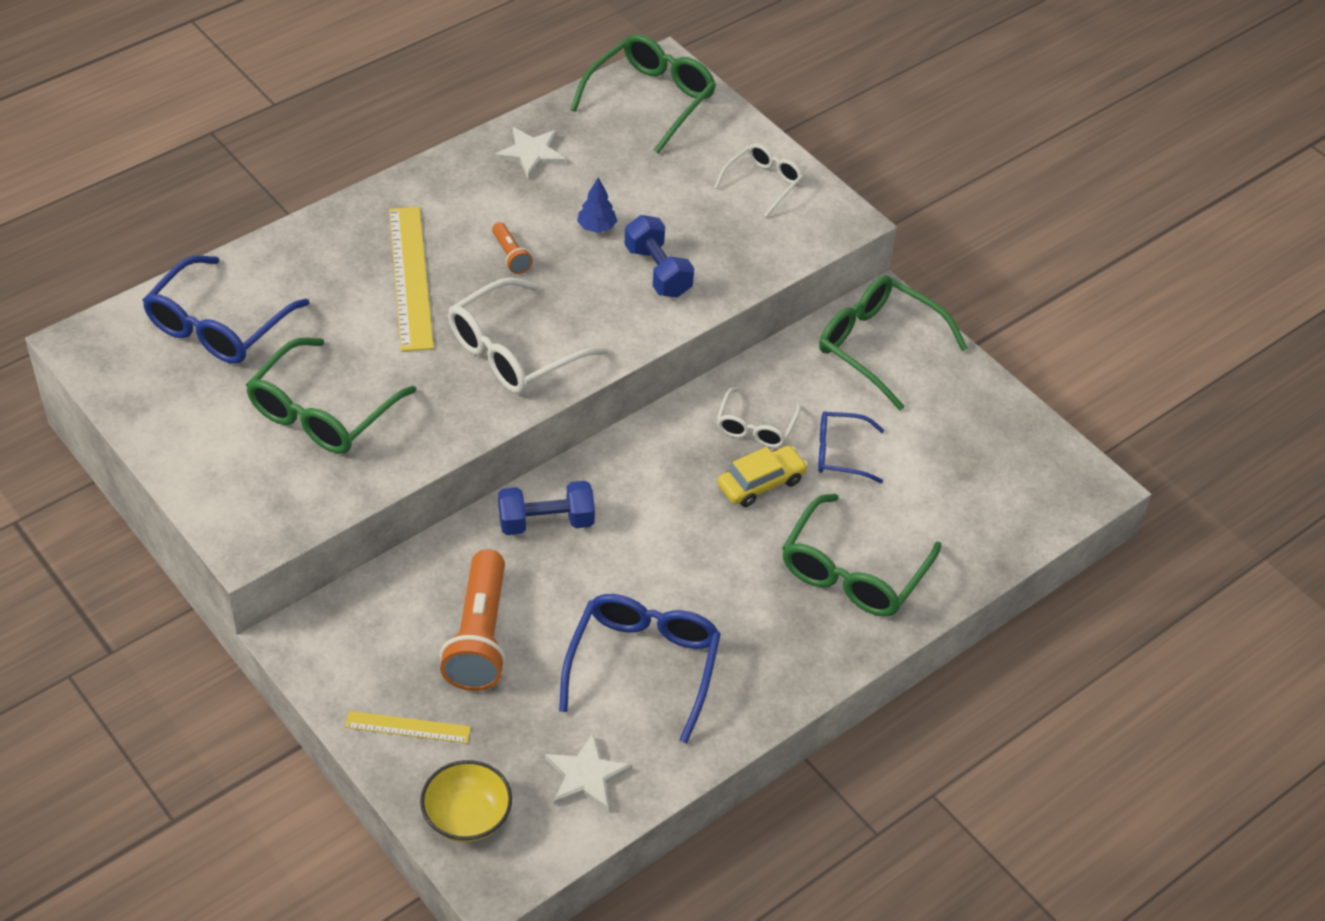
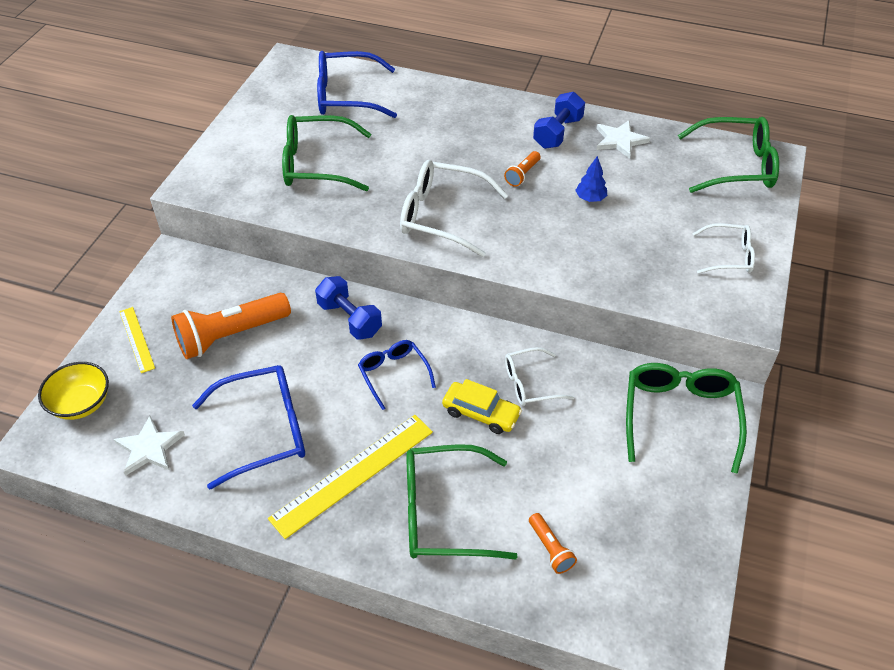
camera: 60 degrees right, 0 degrees up
(410, 277) = (459, 144): yellow ruler -> yellow ruler (353, 474)
(658, 271) = (583, 245): blue dumbbell -> blue dumbbell (557, 133)
(840, 453) = (552, 446): blue glasses -> blue glasses (393, 374)
(946, 517) = (550, 549): none -> orange flashlight

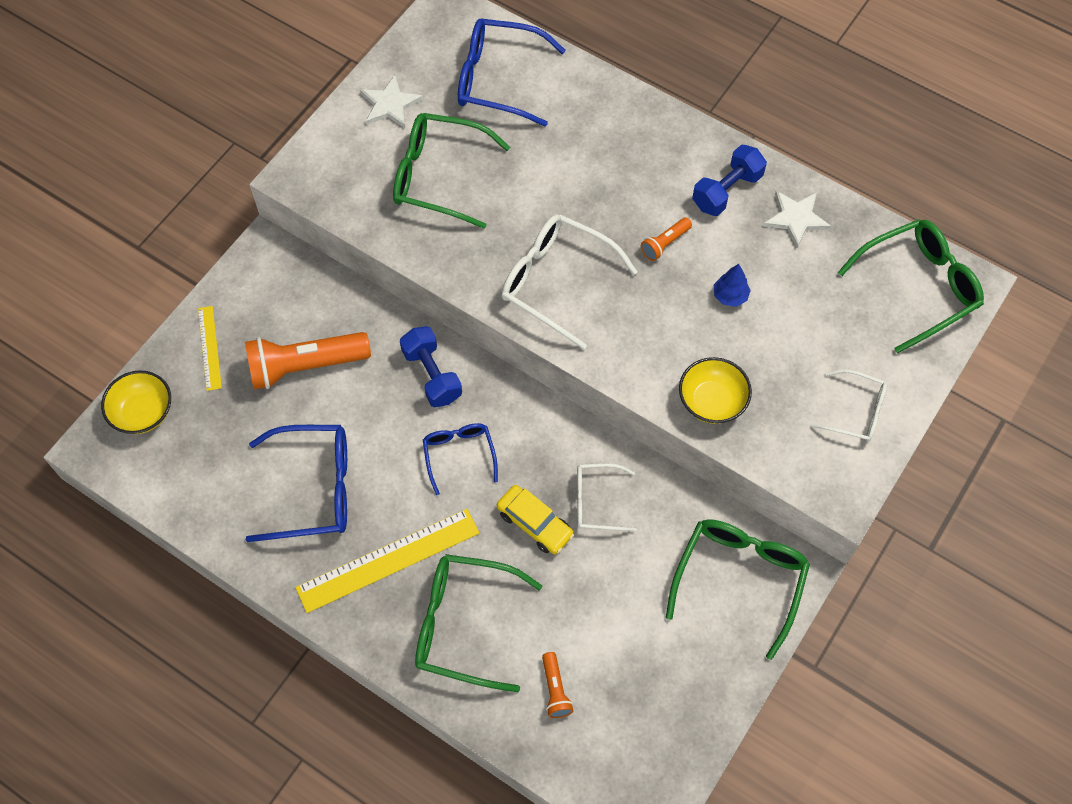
camera: 15 degrees right, 15 degrees up
(149, 448) = (199, 480): white star -> white star (390, 104)
(607, 272) = (712, 401): none -> yellow bowl
(735, 166) = (918, 287): green glasses -> green glasses turned 45 degrees counterclockwise

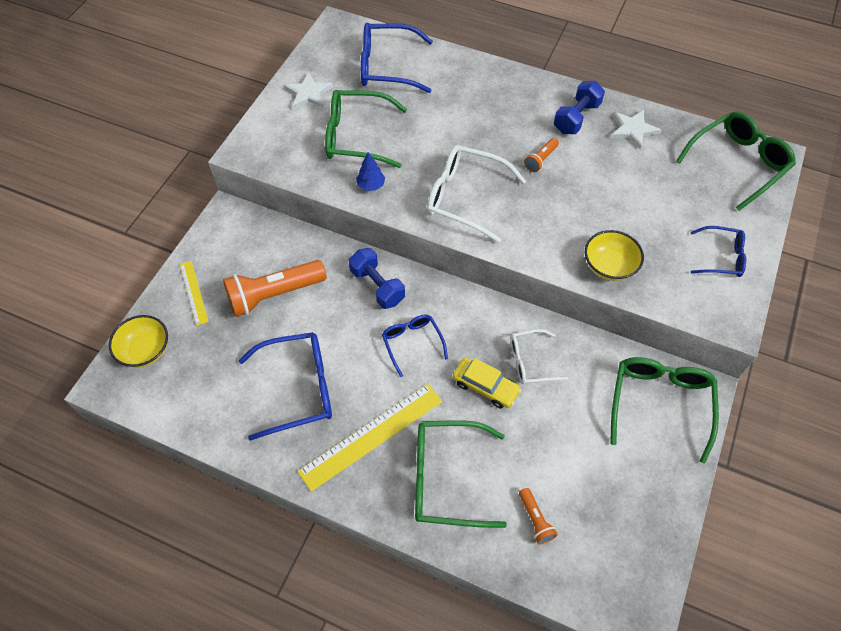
camera: 10 degrees left, 5 degrees down
(730, 296) = (600, 189): blue tree -> blue tree (371, 185)
(855, 412) = (721, 257): white glasses -> blue glasses

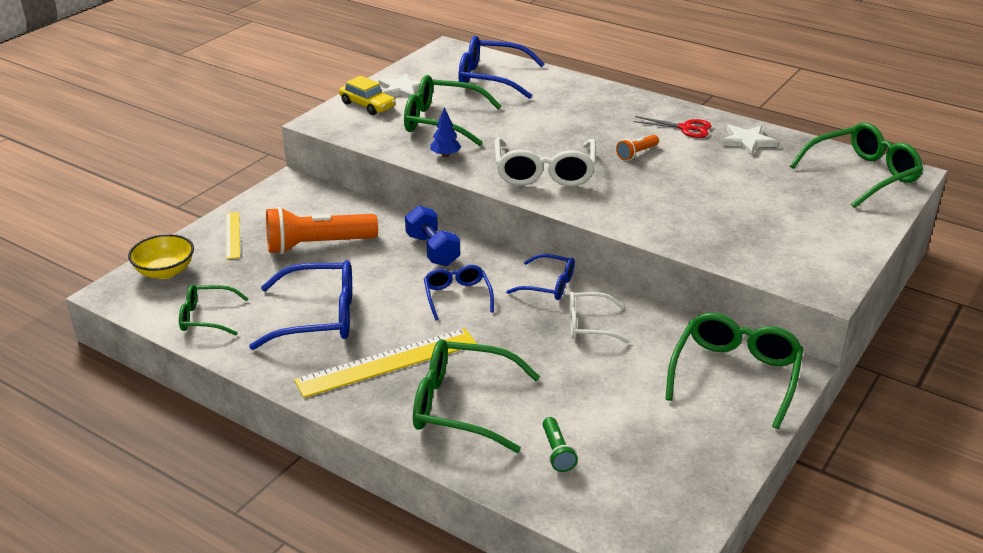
camera: 10 degrees right, 25 degrees down
(200, 404) = (207, 317): none -> green glasses
(465, 198) = (544, 172): white glasses -> white glasses turned 120 degrees counterclockwise
(485, 387) = (530, 339): yellow car -> yellow car (367, 105)
(535, 520) = (557, 452): orange flashlight -> green flashlight
(576, 118) = (685, 128): blue dumbbell -> red scissors
(609, 266) = (691, 235): yellow bowl -> none
(721, 257) = (825, 240): blue glasses -> blue glasses (548, 285)

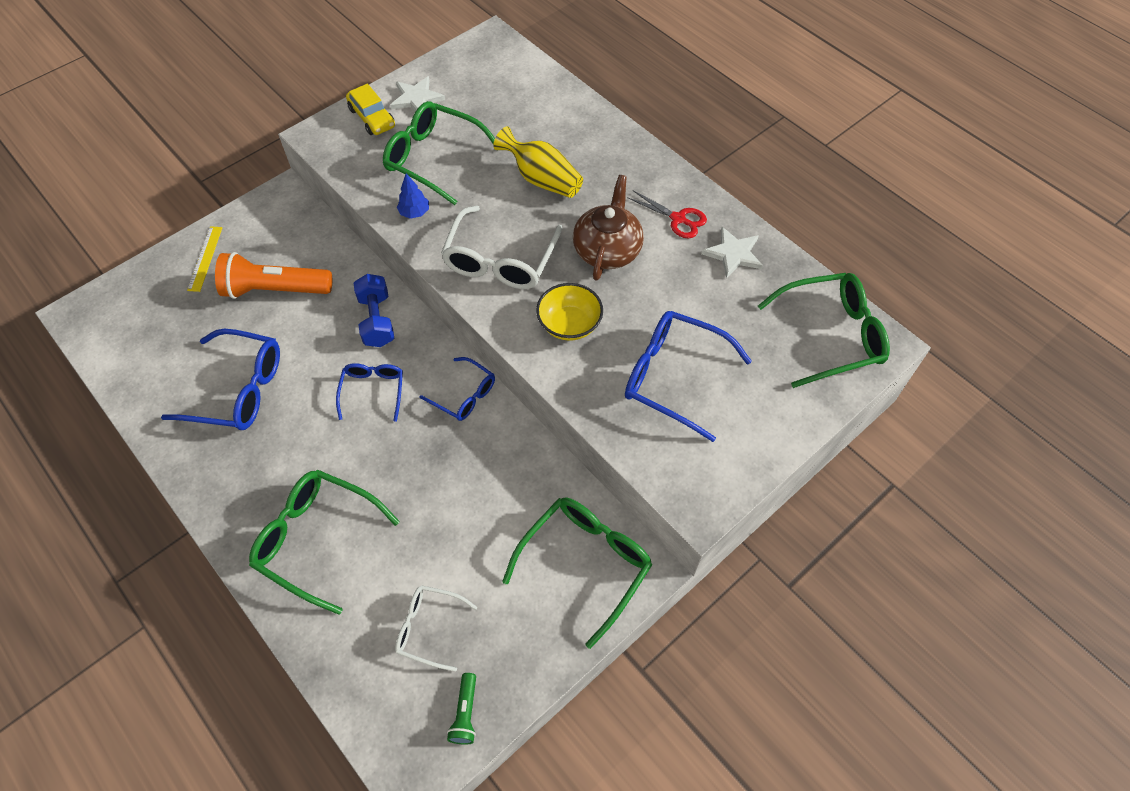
camera: 15 degrees right, 25 degrees up
(165, 271) = (129, 296): yellow bowl -> yellow bowl (569, 324)
(207, 317) = (142, 367): green glasses -> none
(387, 362) = (274, 465): yellow ruler -> none
(491, 78) = (513, 97): blue glasses -> blue glasses (673, 377)
(549, 121) = (542, 179): none -> yellow vase
(557, 452) = (375, 622): green flashlight -> green flashlight (465, 713)
(589, 325) = (478, 460): white glasses -> white glasses (429, 628)
(637, 153) = (607, 250): orange flashlight -> brown teapot

